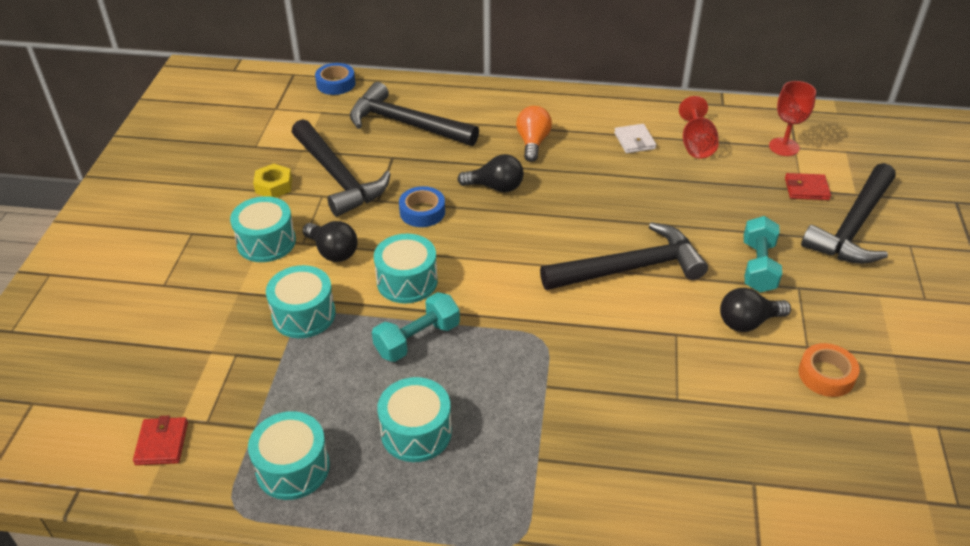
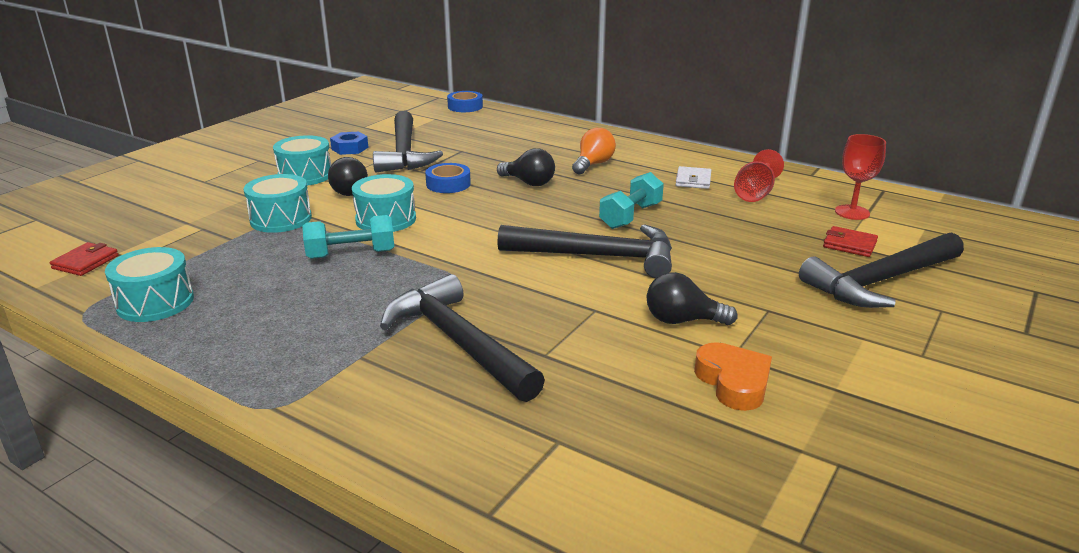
camera: 25 degrees right, 15 degrees down
(274, 186) = (350, 148): yellow nut -> blue nut
(406, 124) = (495, 135): black hammer -> black hammer (459, 342)
(416, 432) = (278, 309): turquoise drum -> none
(758, 266) = (736, 285): turquoise dumbbell -> turquoise dumbbell (630, 216)
(826, 375) = (733, 382): orange tape -> orange heart

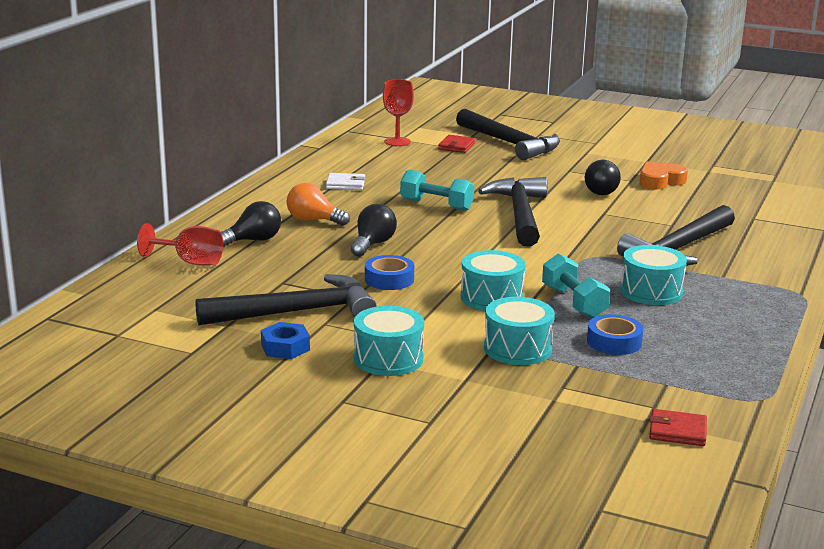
camera: 100 degrees left, 5 degrees down
(155, 302) = (718, 369): turquoise drum -> turquoise drum (651, 291)
(348, 191) = (427, 326): black light bulb -> black light bulb (253, 240)
(465, 106) = (100, 296): blue tape -> blue tape (614, 342)
(755, 194) = (370, 166): red goblet -> red goblet (190, 262)

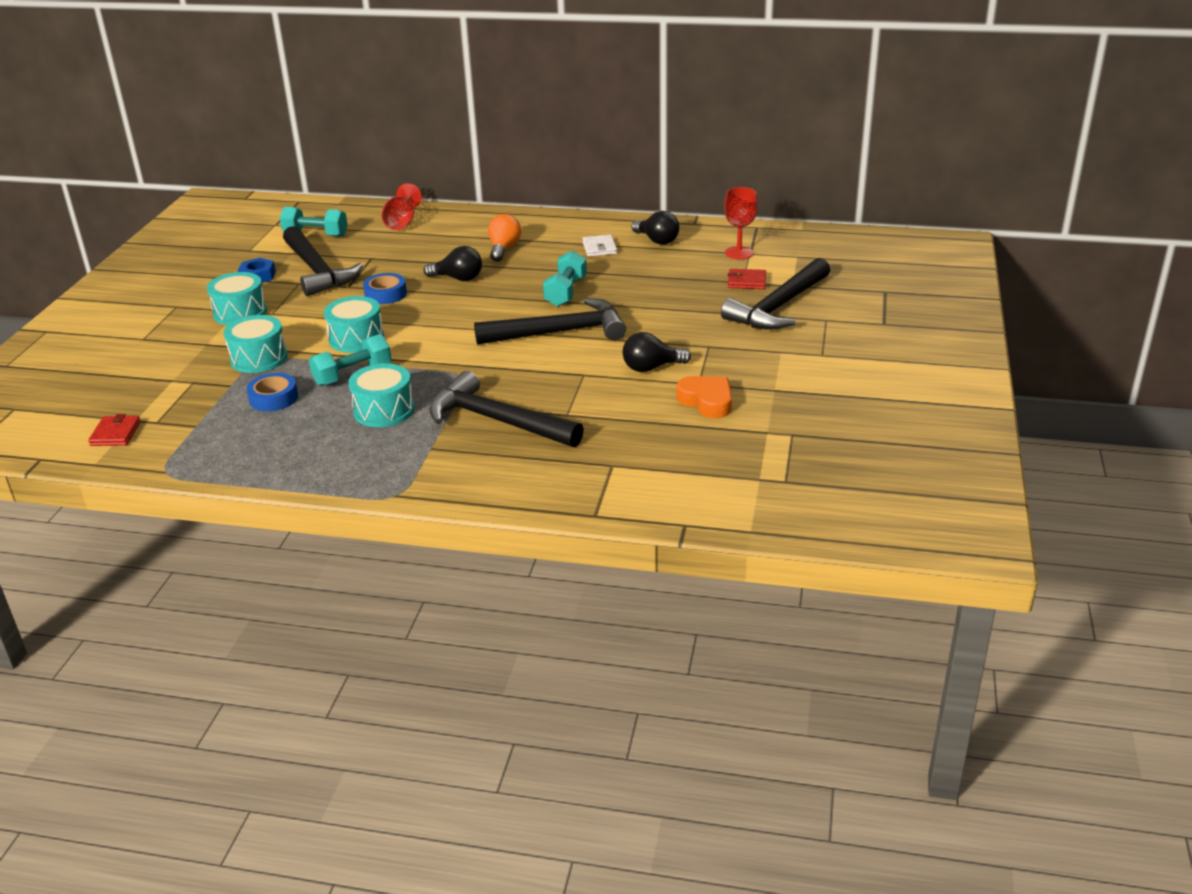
camera: 80 degrees right, 10 degrees up
(180, 310) = (316, 235): none -> turquoise dumbbell
(253, 240) = (451, 235): black light bulb -> black light bulb (657, 240)

